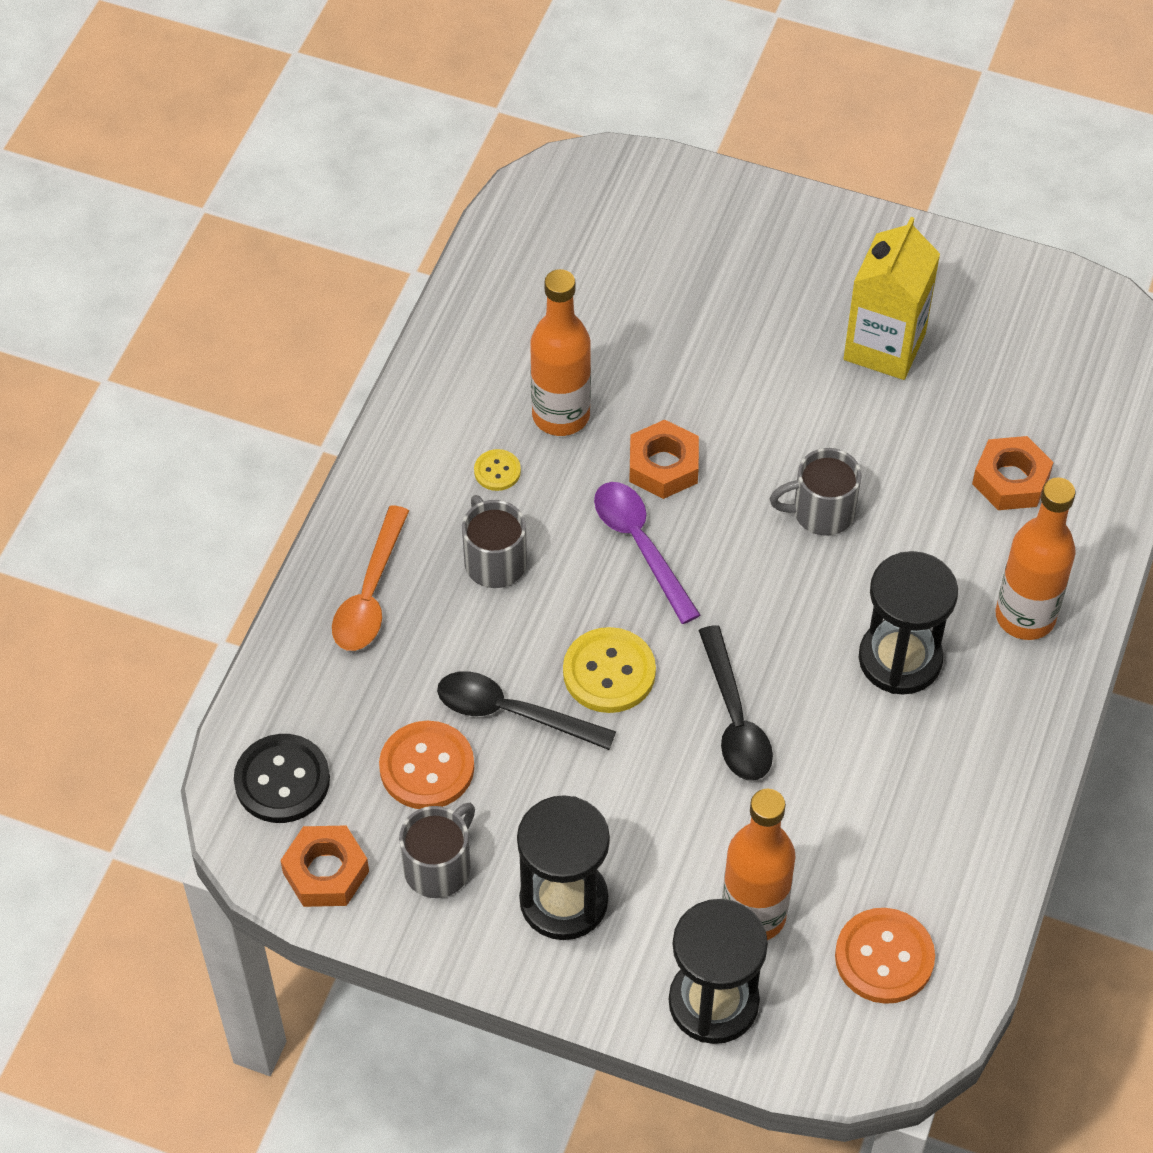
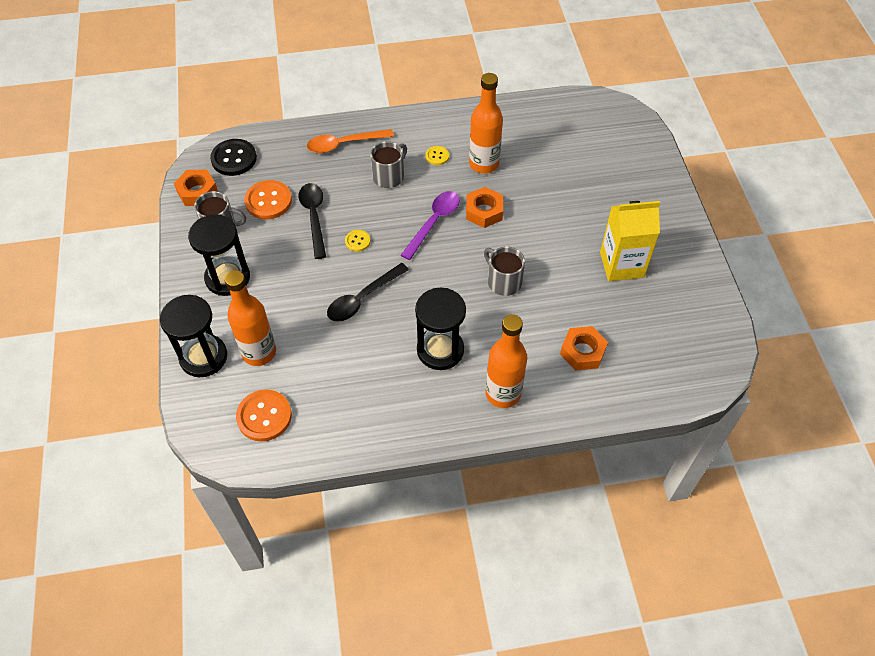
camera: 60 degrees right, 0 degrees up
(609, 672) = (357, 241): yellow button -> yellow button, size x0.53

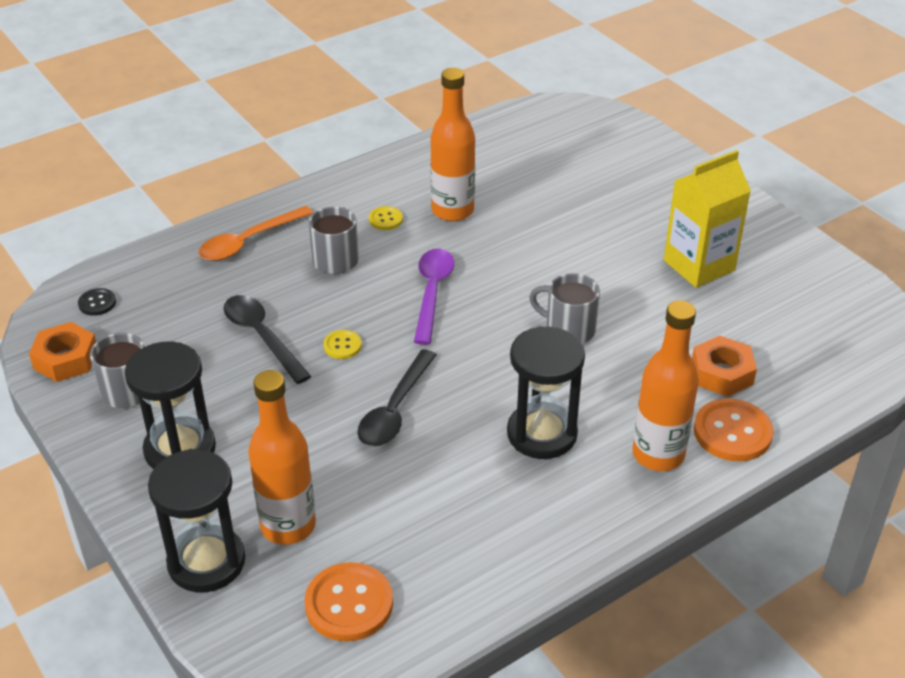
camera: 25 degrees left, 15 degrees down
(234, 158) = (97, 303): black button -> black button, size x0.53
(268, 201) = (182, 338): orange button -> orange button (732, 432)
(484, 211) = (489, 261): orange nut -> none

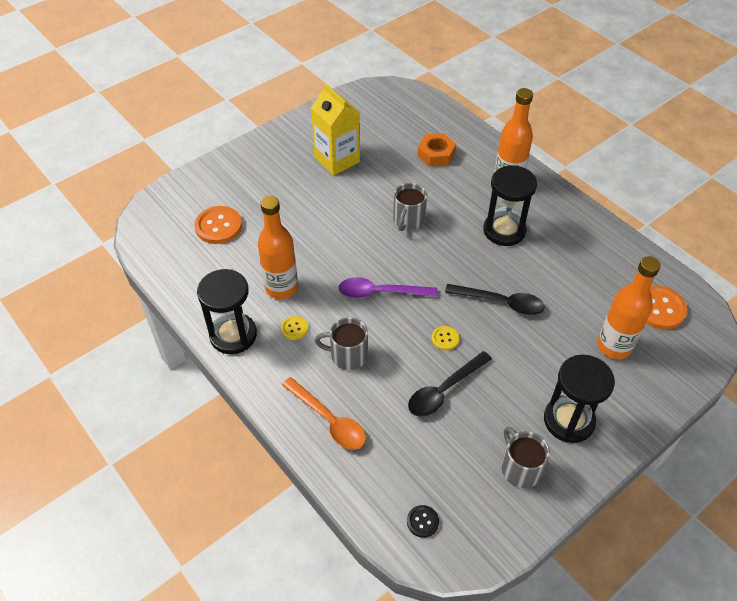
camera: 95 degrees left, 10 degrees up
(66, 359) = (495, 527): orange nut -> none
(206, 562) = (656, 385): black hourglass -> black hourglass (233, 335)
(732, 432) = (483, 152): orange button -> orange button (218, 226)

